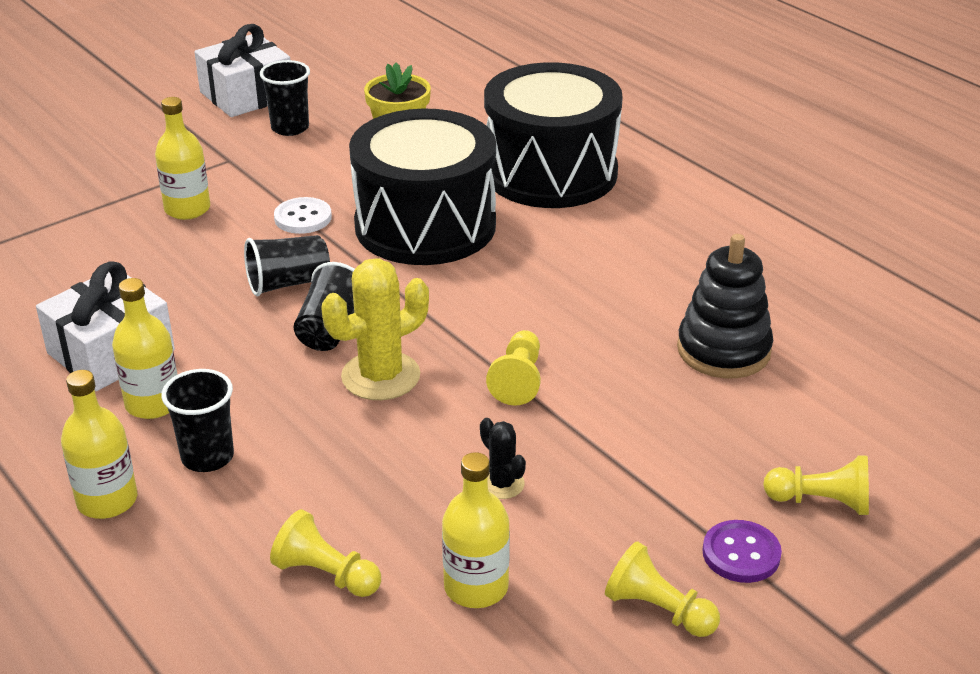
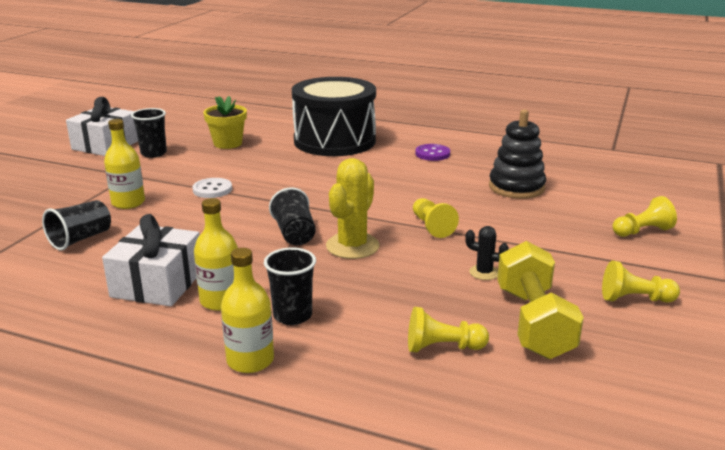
camera: 30 degrees left, 10 degrees down
(288, 283) = (240, 220): black cup -> black cup (81, 239)
(425, 225) = (292, 176): black drum -> none
(476, 587) = (533, 322): yellow bottle -> yellow dumbbell
(741, 554) = (638, 263): purple button -> purple button (432, 154)

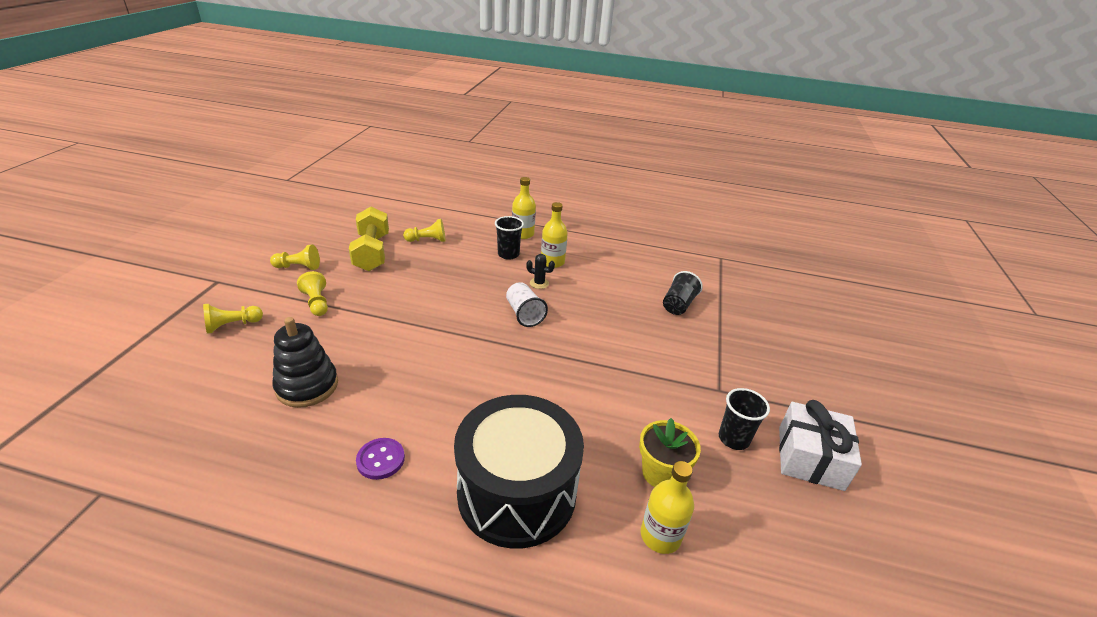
camera: 170 degrees right, 10 degrees up
(128, 203) = (681, 346): yellow bottle -> yellow bottle (660, 536)
(157, 283) = (596, 272): white gift -> none
(212, 189) = (620, 368): white button -> none
(294, 234) = (524, 314): black cup -> white cup
(352, 246) = (478, 303): yellow cactus -> none
(432, 226) = (413, 325): yellow pawn -> yellow pawn (317, 303)
(484, 272) = (387, 283): black cactus -> black cactus (539, 283)

